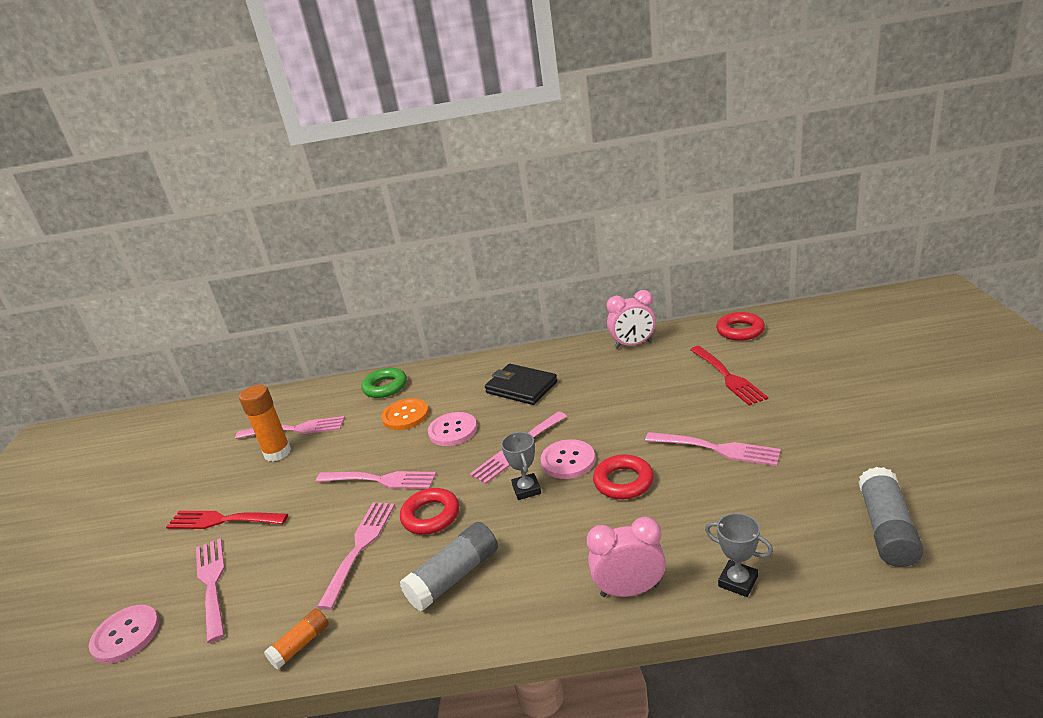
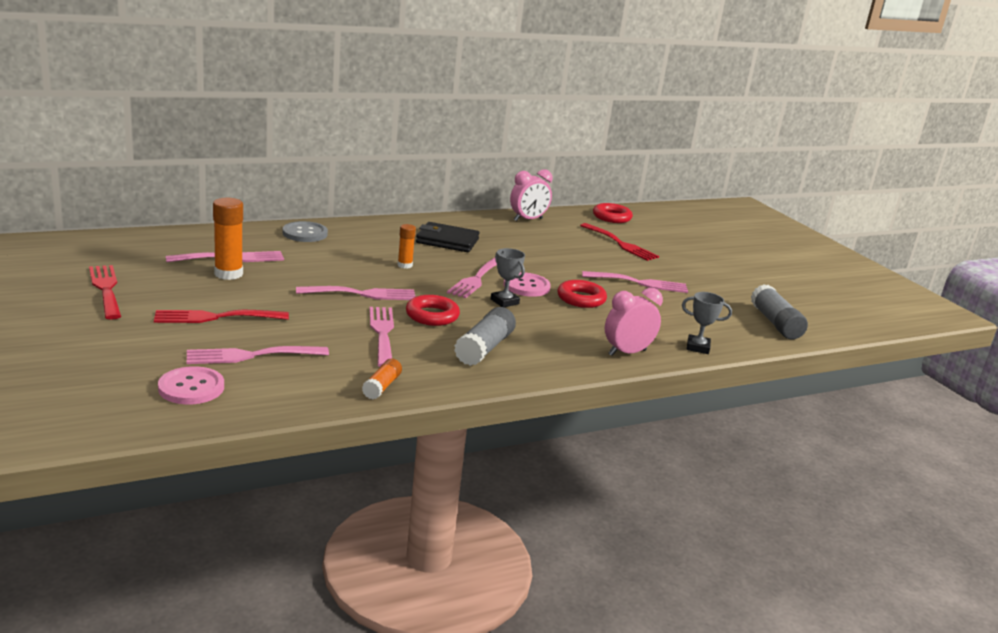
camera: 30 degrees left, 5 degrees down
(163, 479) = (106, 289): none -> red fork
(212, 583) = (251, 356): pink fork -> pink fork turned 60 degrees counterclockwise
(385, 387) = (305, 233): green ring -> grey button
(405, 415) = (347, 254): orange button -> none
(453, 430) = (405, 265): pink button -> orange glue stick

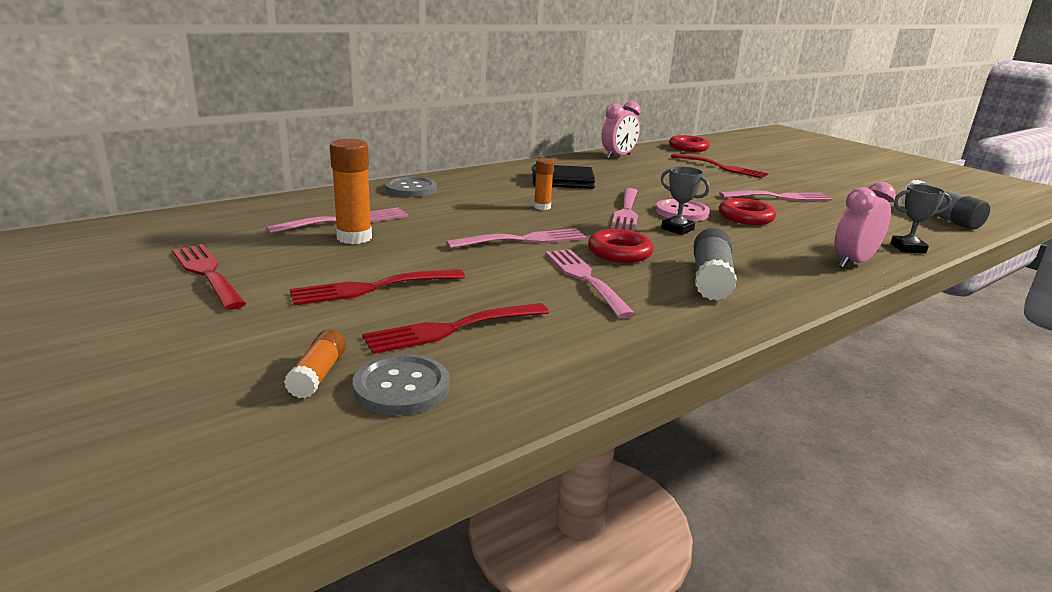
camera: 10 degrees left, 0 degrees up
(191, 388) = (401, 387): pink button -> grey button
(251, 356) = (451, 329): pink fork -> red fork
(382, 386) = (645, 343): orange glue stick -> orange glue stick (318, 375)

